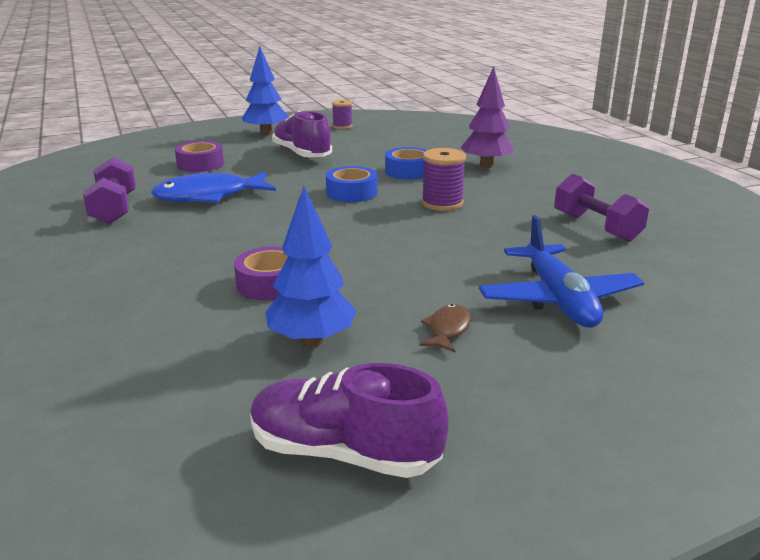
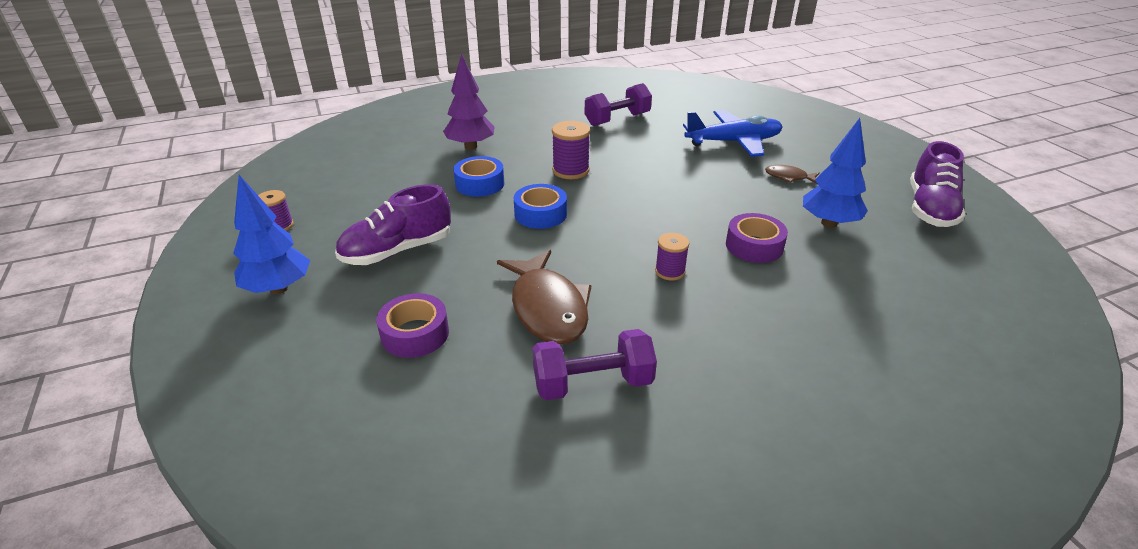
camera: 90 degrees left, 10 degrees up
(209, 196) = (548, 307): blue fish -> brown fish
(239, 239) = (670, 271): none -> purple spool

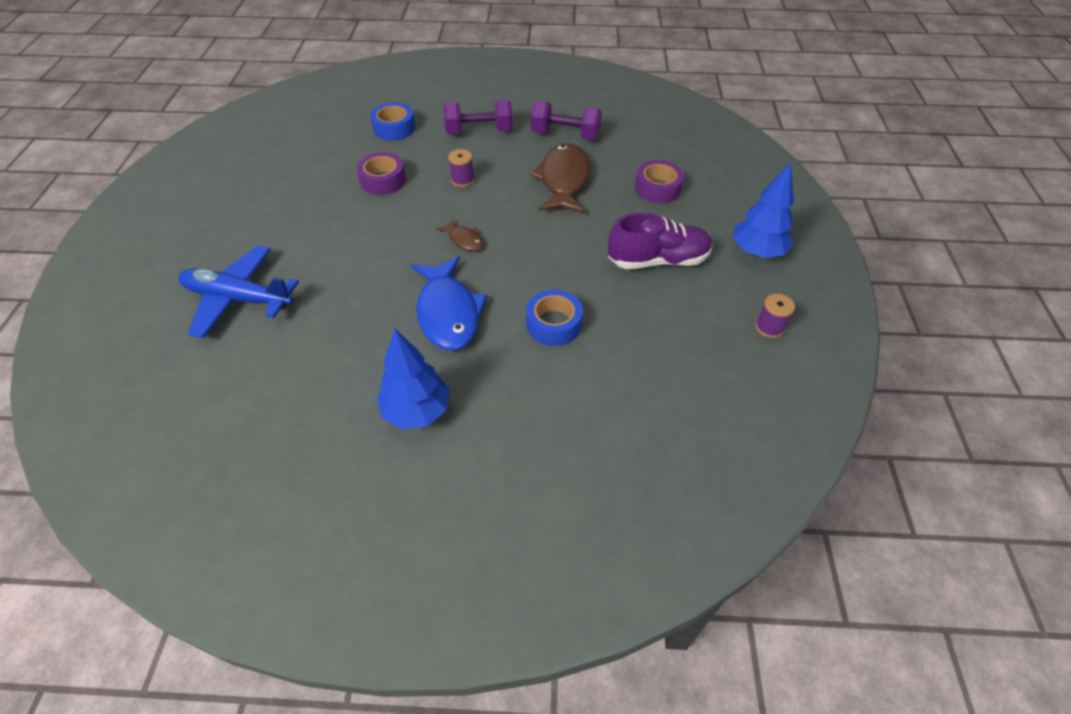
camera: 155 degrees left, 15 degrees up
(470, 146) = (533, 403): purple tree -> none
(540, 214) = (518, 262): blue tape -> blue tape (394, 128)
(570, 170) = (448, 312): purple spool -> blue fish
(617, 119) = (310, 397): purple dumbbell -> purple dumbbell (479, 131)
(788, 177) = (262, 233): brown fish -> brown fish (464, 240)
(829, 223) = (305, 180): blue tree -> blue tree (417, 411)
(930, 209) = (214, 168): purple shoe -> none

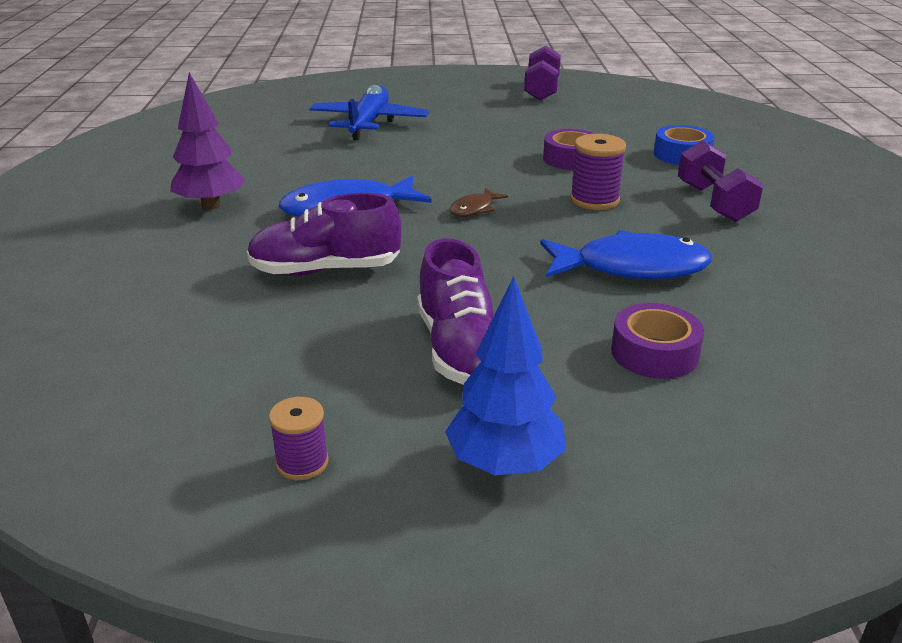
camera: 85 degrees right, 20 degrees down
(417, 411) = (211, 205): blue tree -> purple tree
(462, 180) = (594, 200): purple spool -> purple spool, size x1.54
(553, 324) = (325, 270): blue tape -> purple shoe
(563, 180) = (631, 267): brown fish -> blue fish
(565, 135) = (756, 265): purple dumbbell -> purple dumbbell (541, 90)

